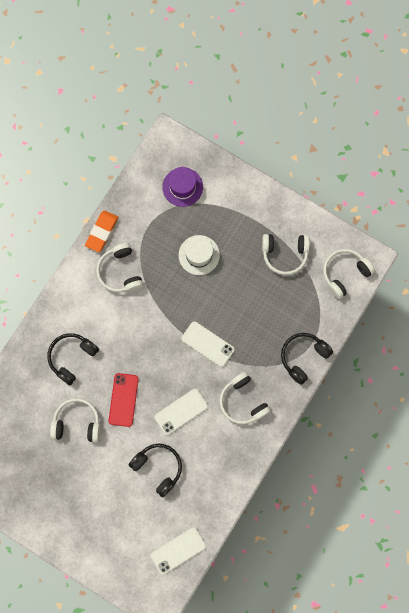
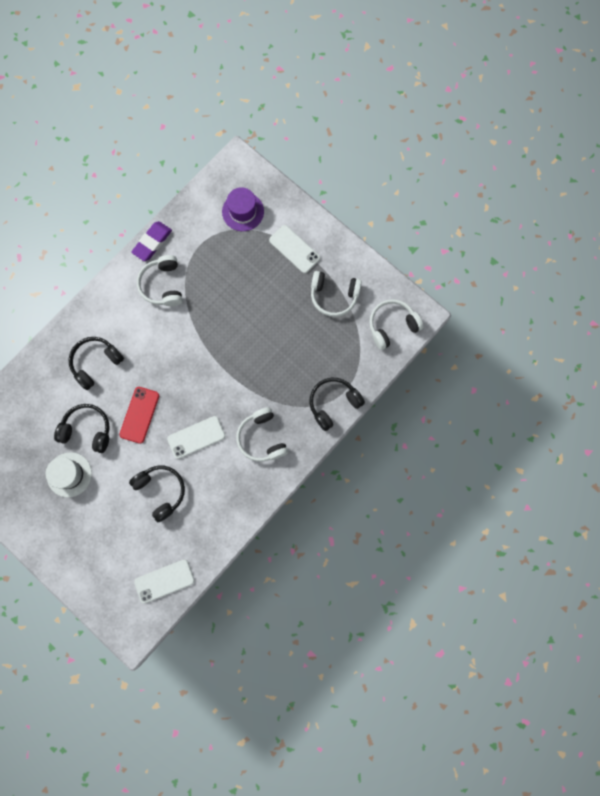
camera: 10 degrees right, 0 degrees up
(77, 422) = (87, 430): white headphones -> black headphones
(102, 232) = (152, 242): orange eraser -> purple eraser
(199, 255) = (246, 282): white hat -> white hat (69, 474)
(207, 344) = (237, 373): white phone -> white phone (294, 249)

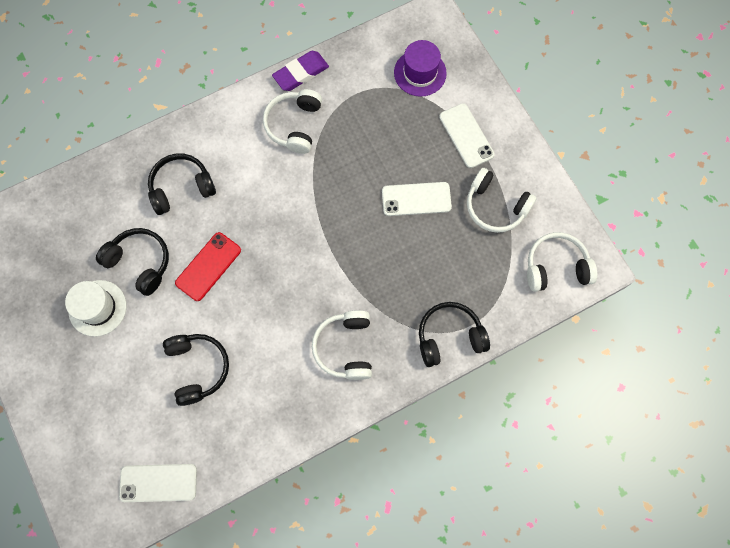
camera: 20 degrees right, 5 degrees down
(196, 437) = (265, 318): white phone -> white phone (416, 199)

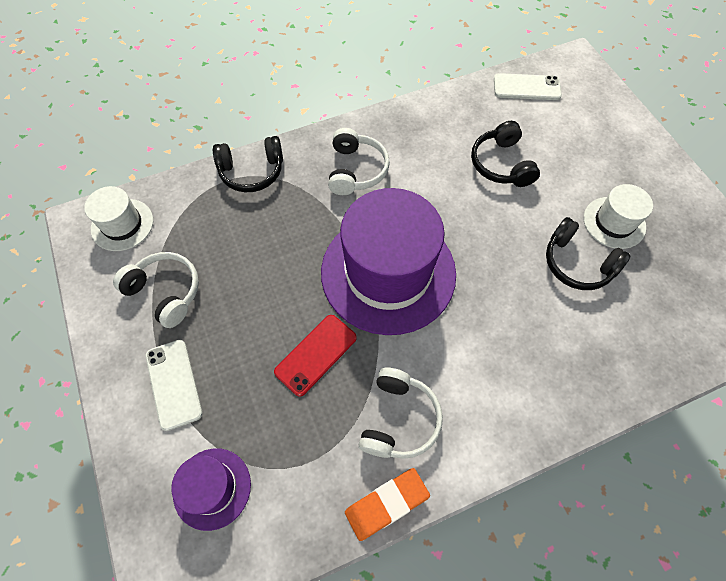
camera: 175 degrees left, 10 degrees down
(181, 187) = (542, 345): black headphones -> none
(208, 266) = (500, 253): red phone -> red phone (316, 354)
(301, 73) = (387, 504): purple eraser -> orange eraser
(308, 240) = (388, 272): none -> purple hat
(416, 199) = (256, 308): white phone -> none
(556, 267) = (122, 224): white headphones -> white hat

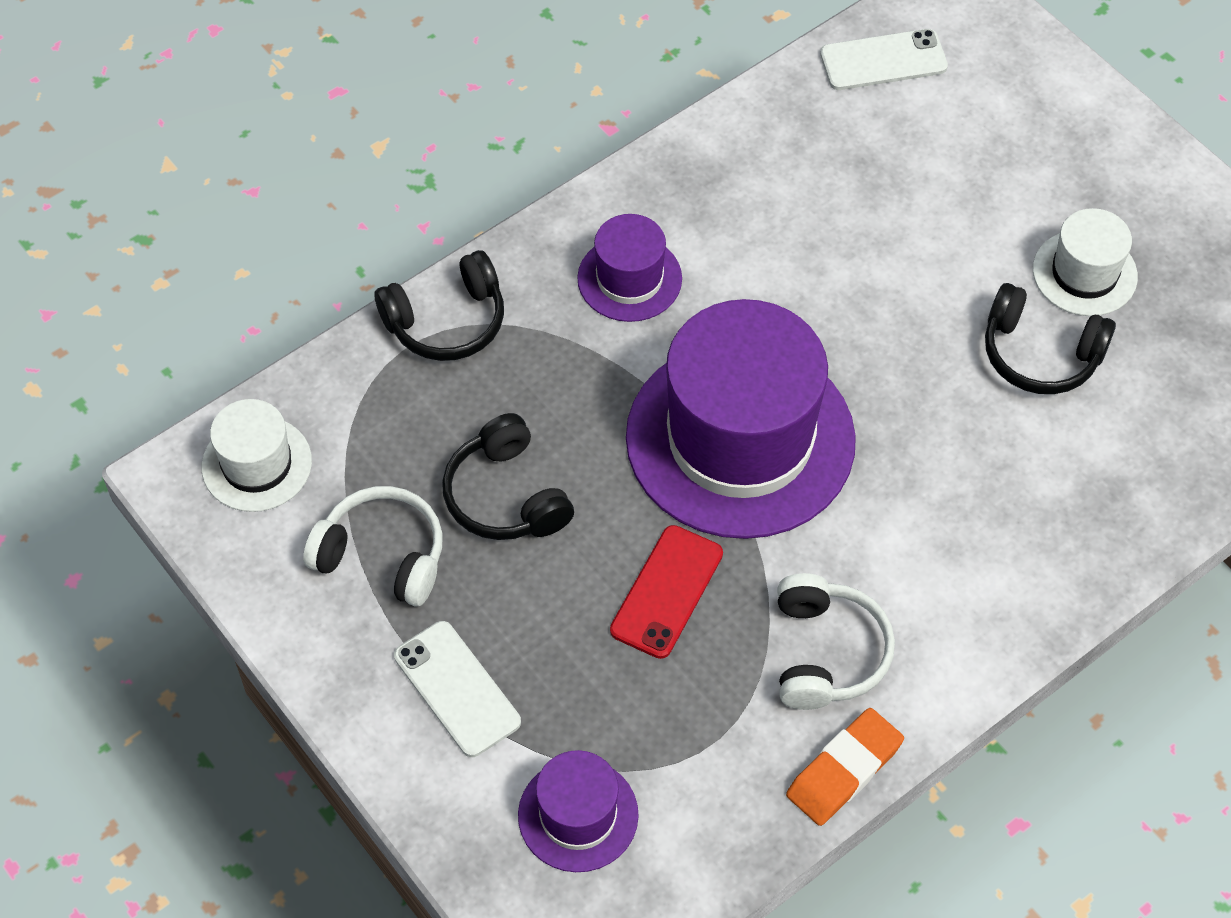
camera: 15 degrees left, 5 degrees down
(356, 170) = (629, 278): white headphones -> purple hat
(501, 164) = (875, 213): black headphones -> black headphones (506, 496)

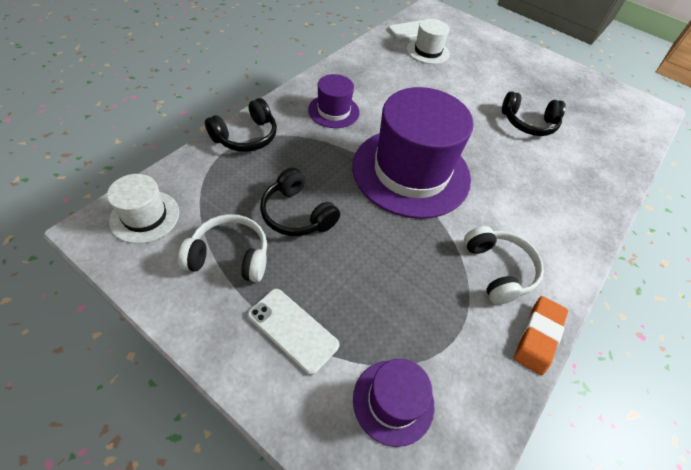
camera: 20 degrees left, 5 degrees down
(667, 592) = (401, 251): red phone -> none
(1084, 273) = (529, 93): white hat -> white hat (428, 51)

